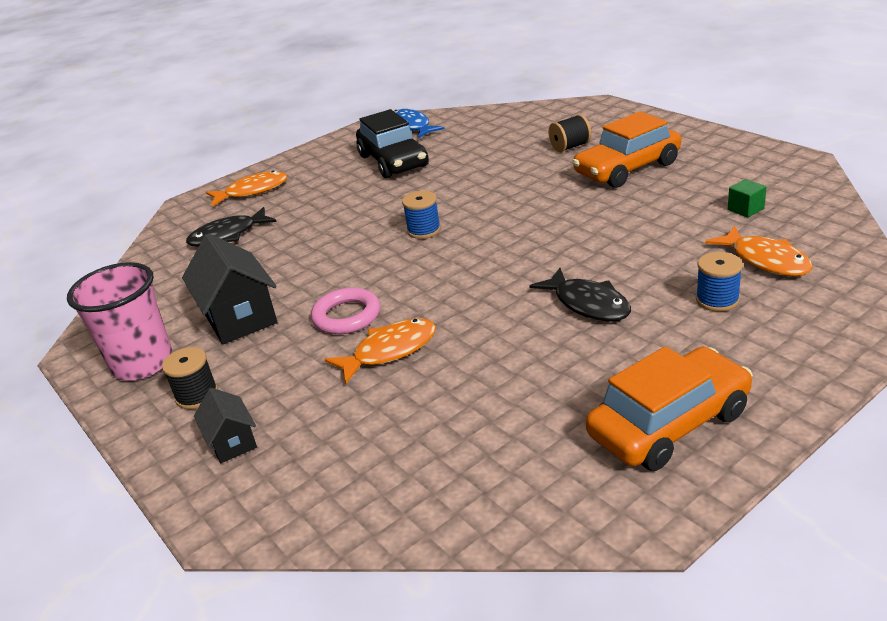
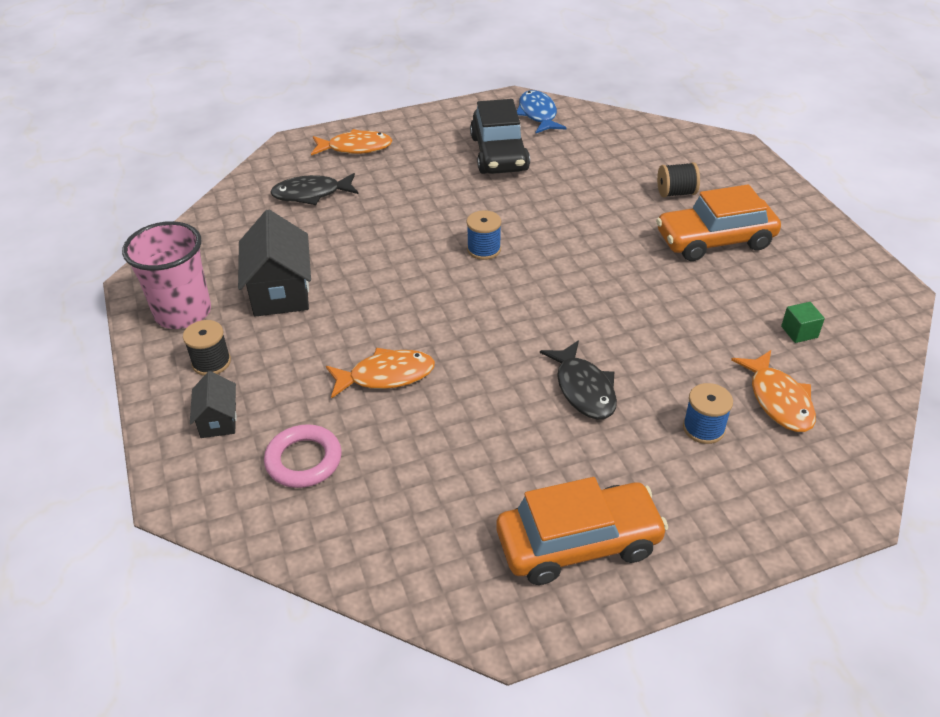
camera: 15 degrees right, 10 degrees up
(346, 316) = (369, 324): pink ring -> pink ring (304, 460)

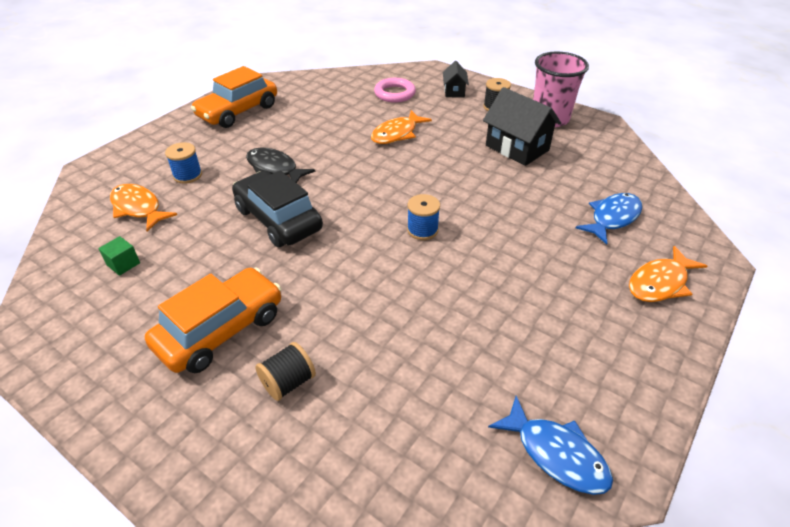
camera: 145 degrees right, 0 degrees up
(218, 420) = (454, 91): black house -> black house turned 45 degrees clockwise
(311, 194) = (612, 218): black fish -> blue fish
(499, 154) = (523, 347): black car -> black car (278, 219)

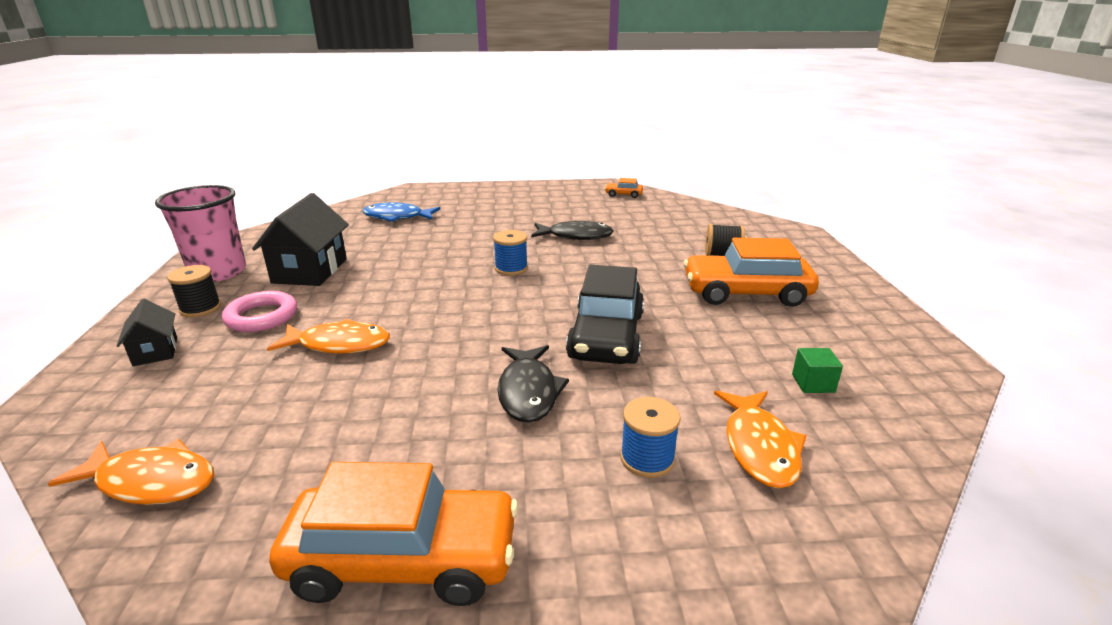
camera: 130 degrees left, 15 degrees down
(394, 93) = (191, 399): pink ring -> pink ring (262, 317)
(450, 305) = (576, 236): none -> black fish
(454, 91) = (155, 351): black house -> black house turned 75 degrees counterclockwise
(556, 454) = (623, 195): blue fish -> orange car
(660, 283) = (457, 197): orange fish -> orange fish (151, 481)

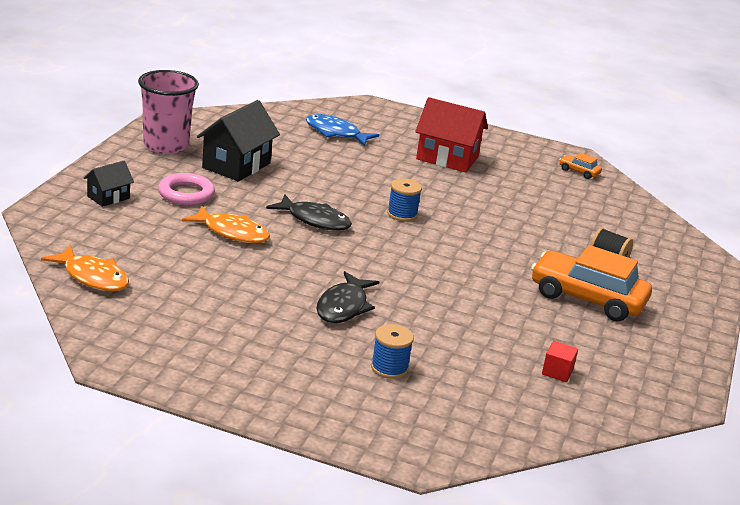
camera: 20 degrees right, 0 degrees up
(155, 351) = (108, 197): black house -> black house turned 45 degrees clockwise
(200, 308) = (145, 173): black spool -> none
(403, 559) = (213, 359): orange car -> none
(511, 212) = (447, 158): none -> red house
(576, 236) = (486, 201): black fish -> black fish (314, 220)
(606, 336) = (433, 291): black car -> none
(759, 447) = (470, 388): orange fish -> none
(813, 383) = (557, 372): green cube -> red cube

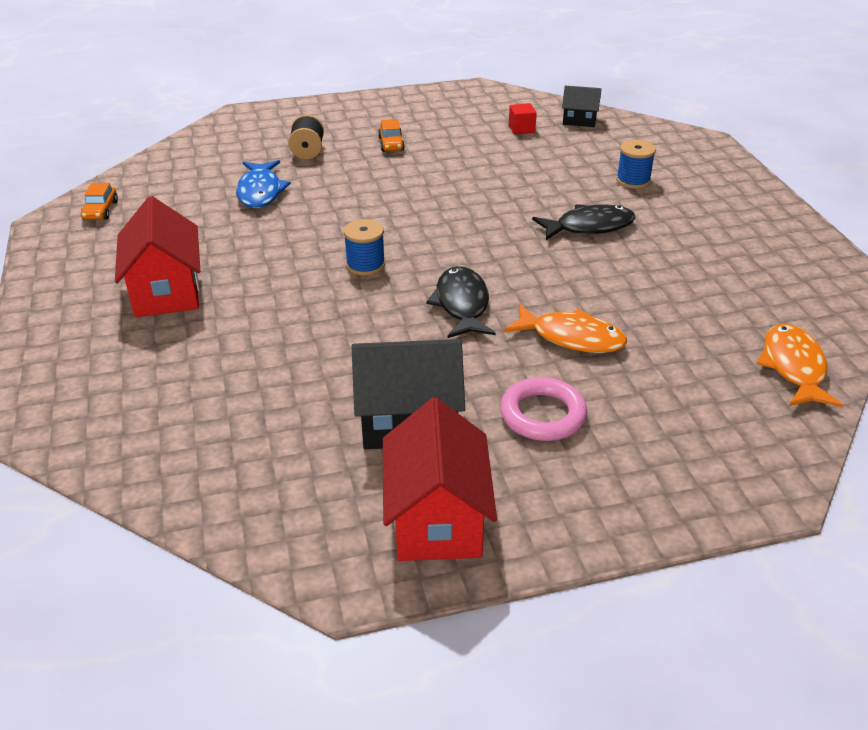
camera: 120 degrees left, 10 degrees up
(108, 197) = (649, 466): black house -> black house (579, 120)
(166, 145) = (437, 519): pink cup -> red house
(232, 232) = (571, 337): orange fish -> orange fish turned 120 degrees clockwise
(336, 133) = (186, 398): blue fish -> blue fish (260, 192)
(587, 298) = (391, 144): orange car -> orange car, size x0.43

